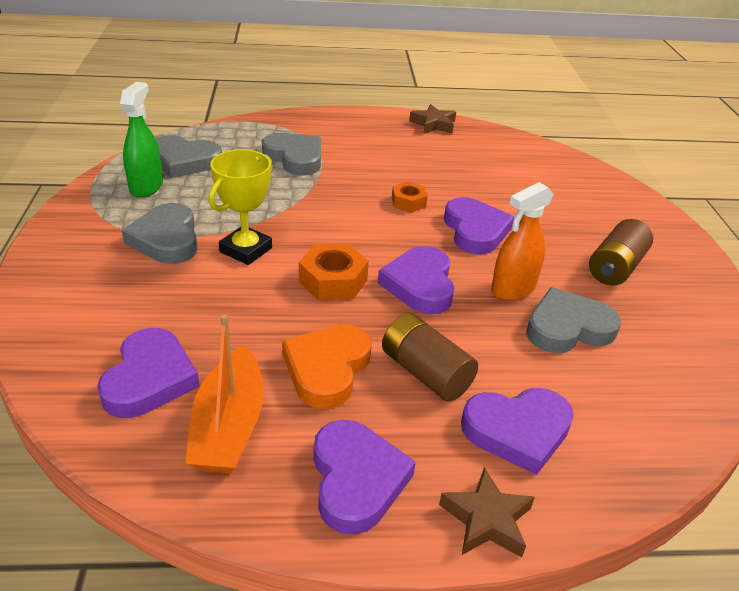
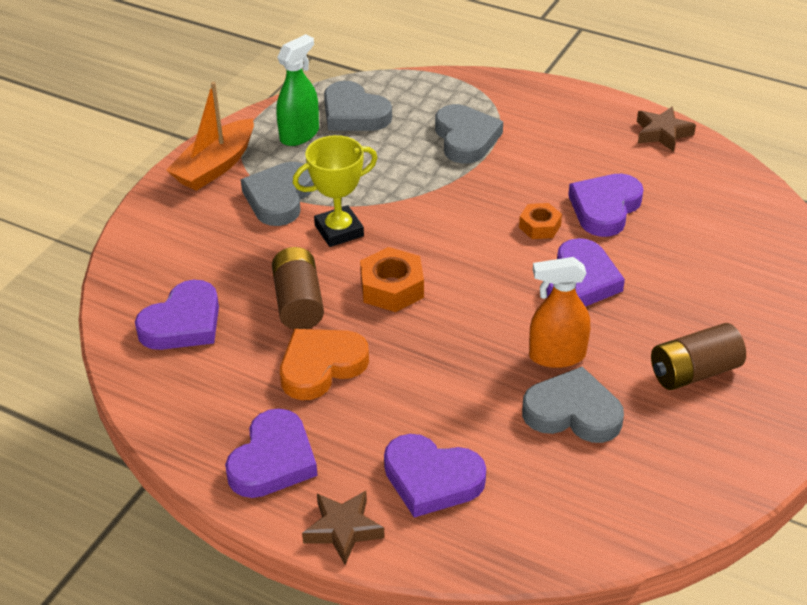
camera: 35 degrees right, 5 degrees up
(229, 426) = (213, 382): orange boat -> orange boat (215, 166)
(420, 285) = (469, 319): purple heart -> purple heart (605, 208)
(425, 373) = (399, 401): brown battery -> brown battery (298, 303)

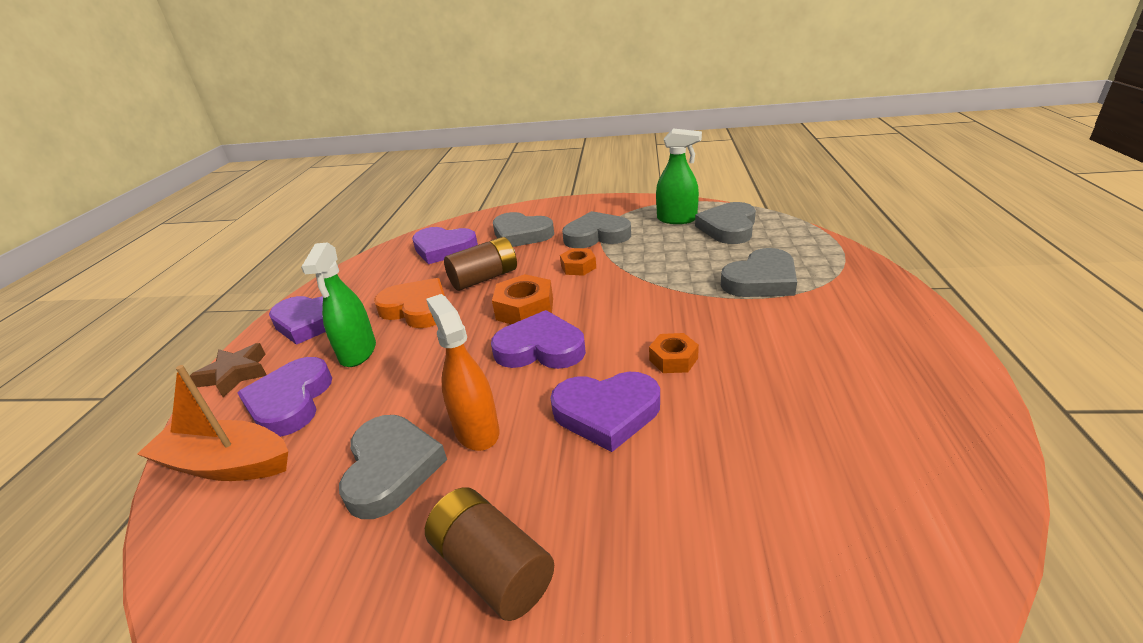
camera: 70 degrees right, 10 degrees down
(213, 251) = (521, 234): none -> grey heart
(215, 166) = (610, 207): orange boat -> orange boat (226, 464)
(339, 231) = (578, 267): yellow trophy -> orange nut
(377, 422) = (358, 352): none -> green spray bottle
(605, 208) = (748, 395): purple heart -> purple heart (540, 348)
(662, 133) = (953, 400): brown star -> none

